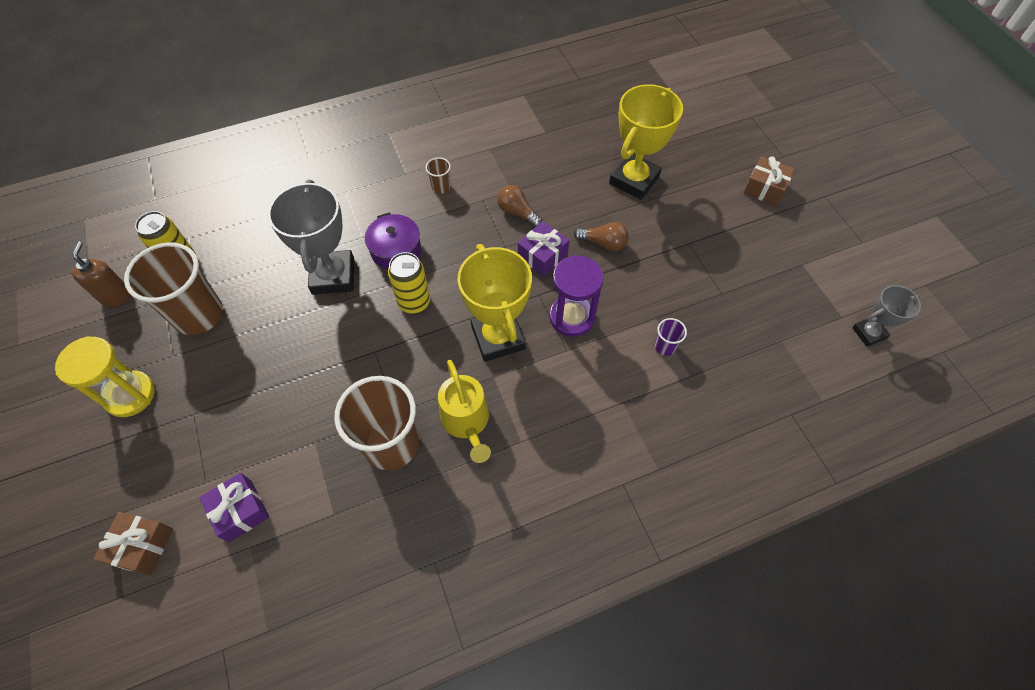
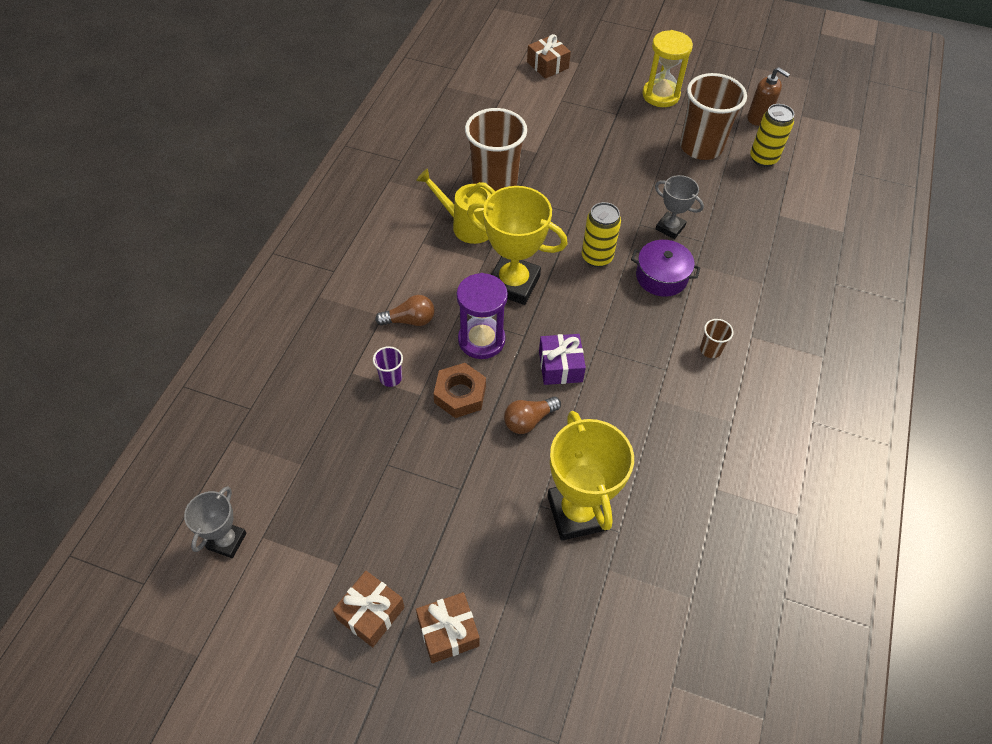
camera: 130 degrees right, 5 degrees down
(240, 511) = (526, 105): purple gift -> none
(333, 276) = (670, 228): grey trophy -> grey trophy, size x0.56
(517, 213) = (626, 384): brown light bulb -> brown light bulb (410, 320)
(628, 294) = (460, 394): none -> brown nut
(802, 227) = (371, 613): none -> brown gift

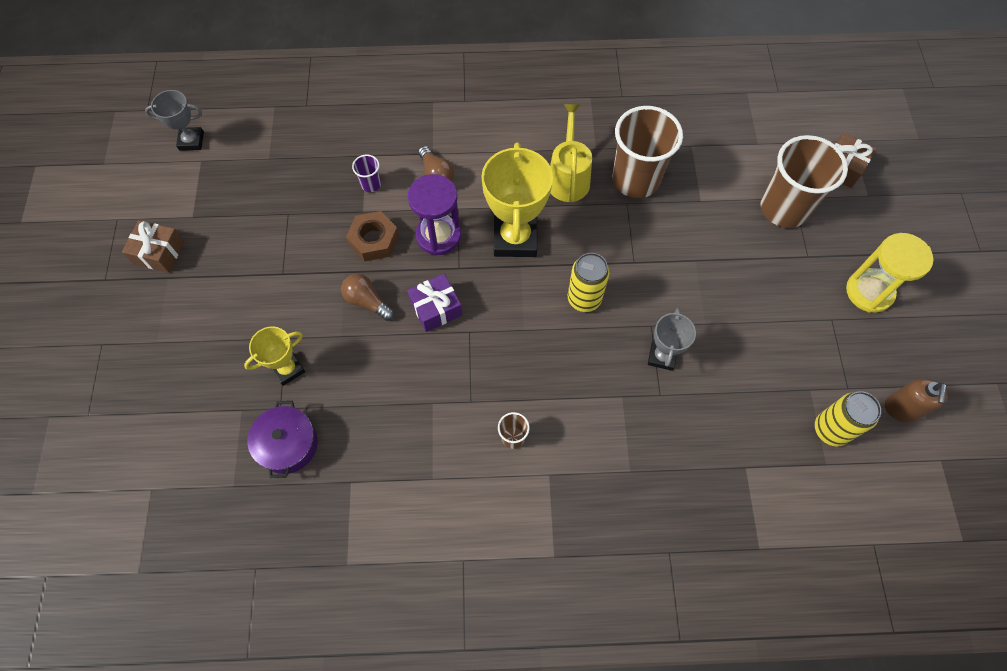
camera: 70 degrees right, 10 degrees up
(448, 632) = (157, 309): brown gift -> none
(577, 512) = (288, 369): yellow trophy -> yellow trophy, size x0.56
(661, 277) = (588, 366): purple pot -> purple pot (288, 444)
(701, 147) = (808, 356): brown cup -> brown cup (784, 208)

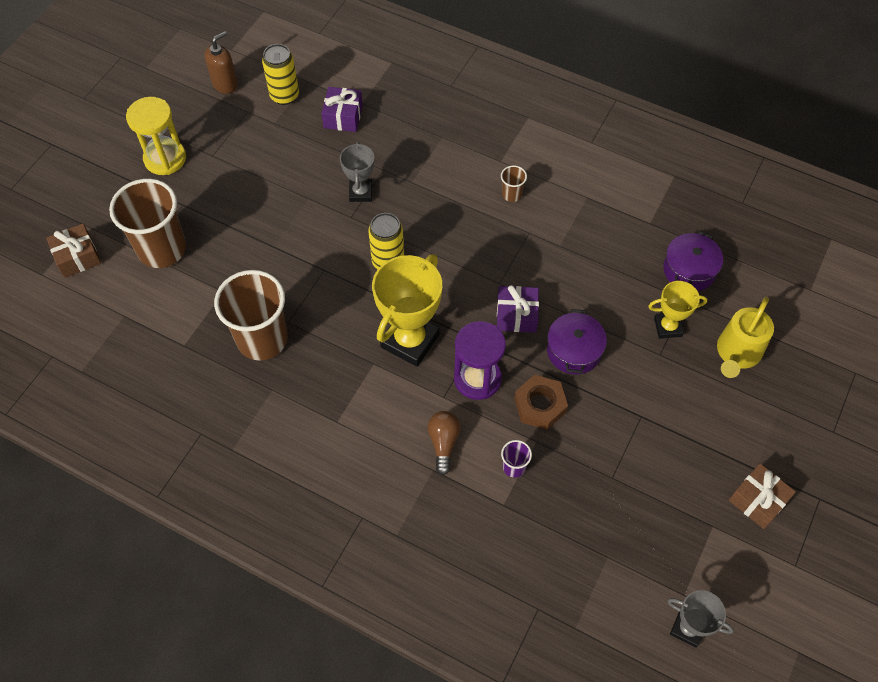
camera: 150 degrees left, 5 degrees down
(367, 301) = (574, 350): brown light bulb -> purple pot
(568, 177) = (321, 373): yellow watering can -> yellow watering can (737, 353)
(662, 356) = (361, 192): grey trophy -> grey trophy turned 45 degrees counterclockwise
(750, 438) = (343, 116): none -> purple gift

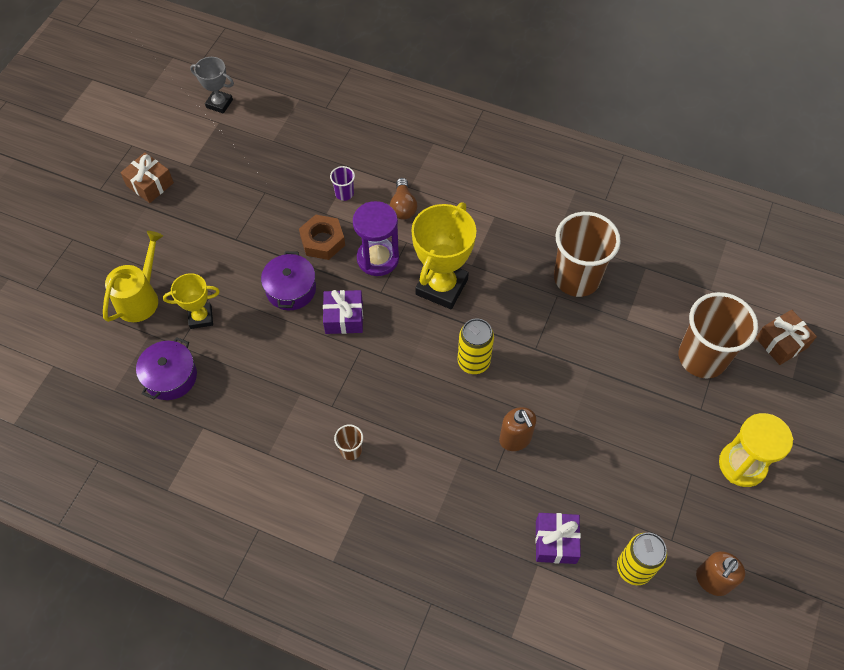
camera: 175 degrees right, 0 degrees up
(361, 192) = (515, 439): grey trophy -> brown soap dispenser

